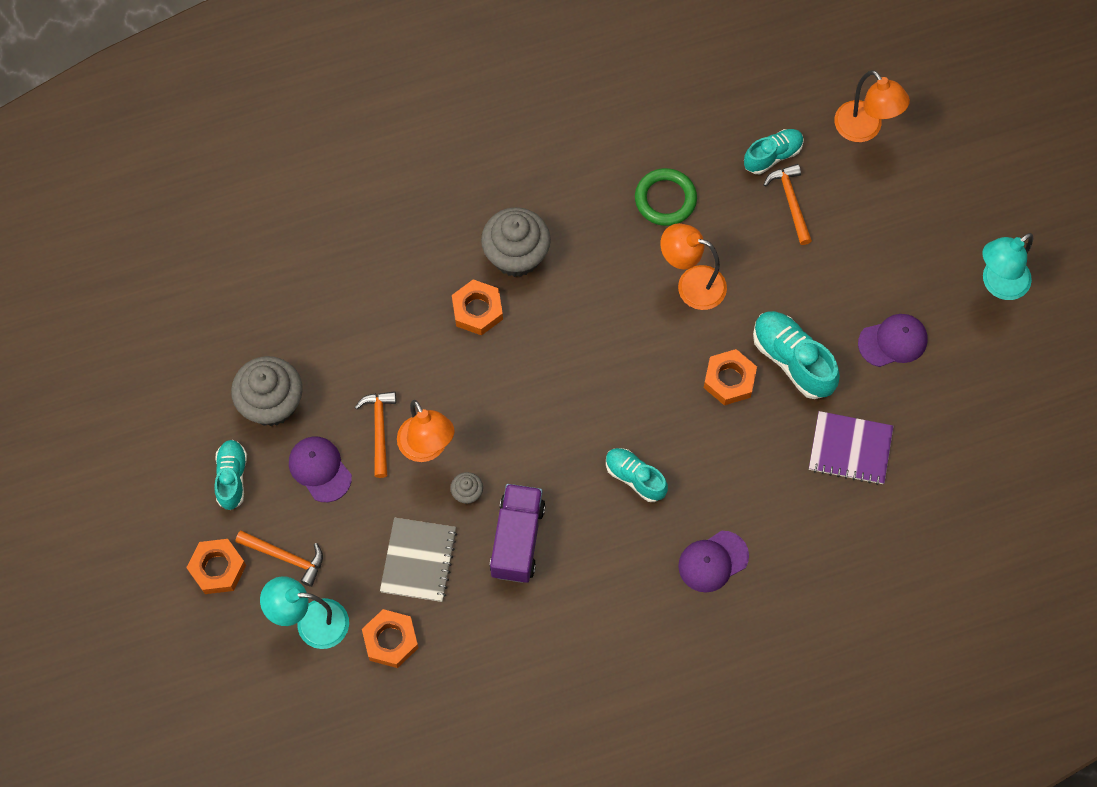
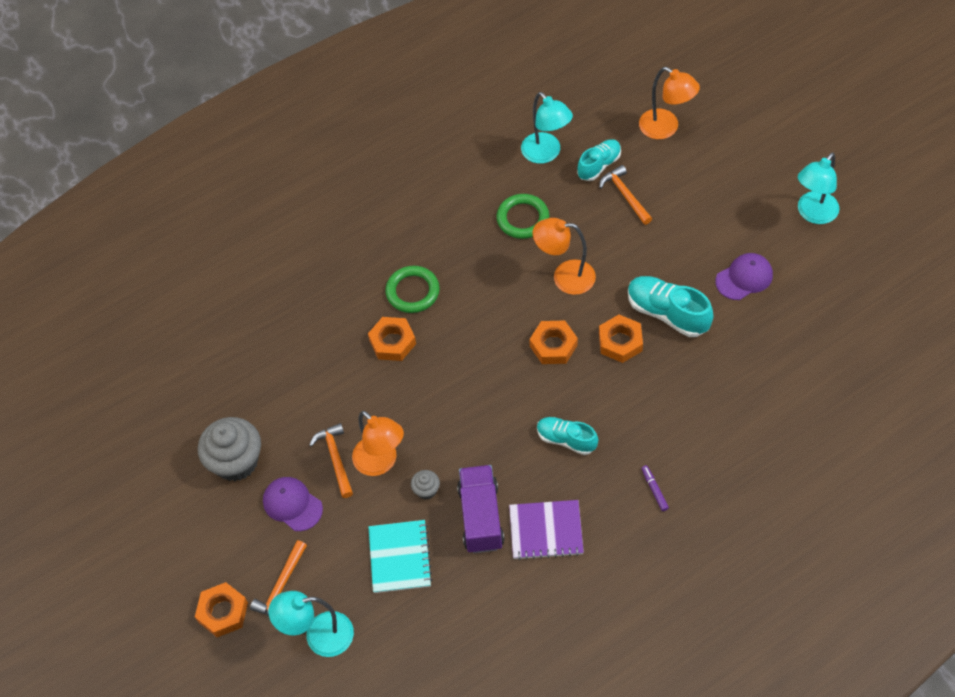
camera: 10 degrees left, 10 degrees down
(232, 478) = (216, 532): turquoise shoe -> none
(285, 557) = (281, 586): orange hammer -> orange hammer turned 105 degrees clockwise
(390, 640) = (394, 632): orange nut -> orange nut (553, 346)
(419, 560) = (400, 557): grey notebook -> turquoise notebook
(516, 255) = (412, 292): grey cupcake -> green ring
(713, 561) = (654, 490): purple cap -> purple marker
(716, 124) = (546, 154): none -> turquoise lamp
(850, 449) = (738, 370): purple notebook -> purple notebook (546, 531)

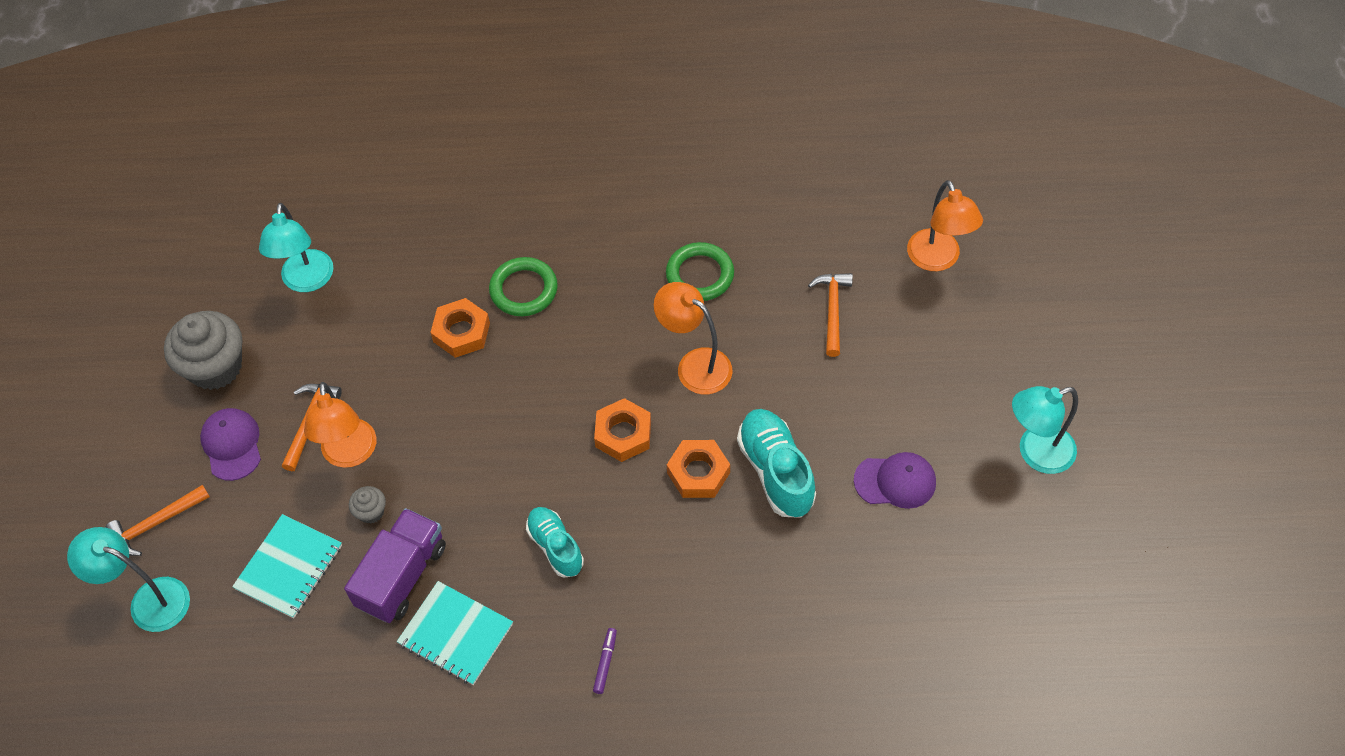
camera: 30 degrees right, 0 degrees up
(223, 612) = (82, 515): orange nut -> none
(546, 154) = (781, 217): turquoise lamp -> turquoise lamp (307, 281)
(546, 531) = (455, 634): purple notebook -> turquoise notebook
(599, 165) = (829, 261): turquoise shoe -> none

